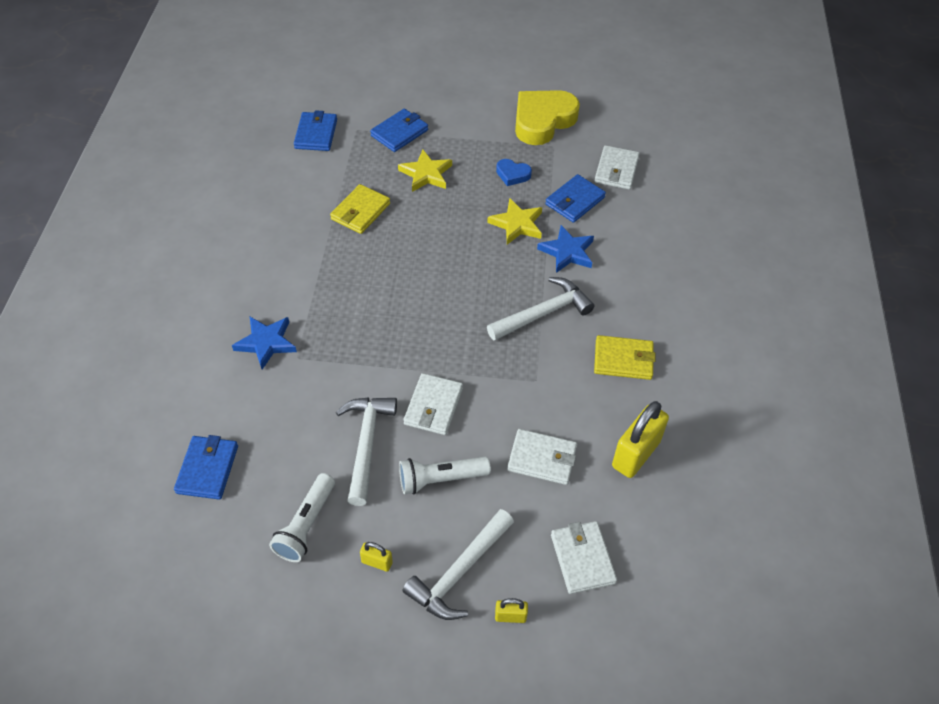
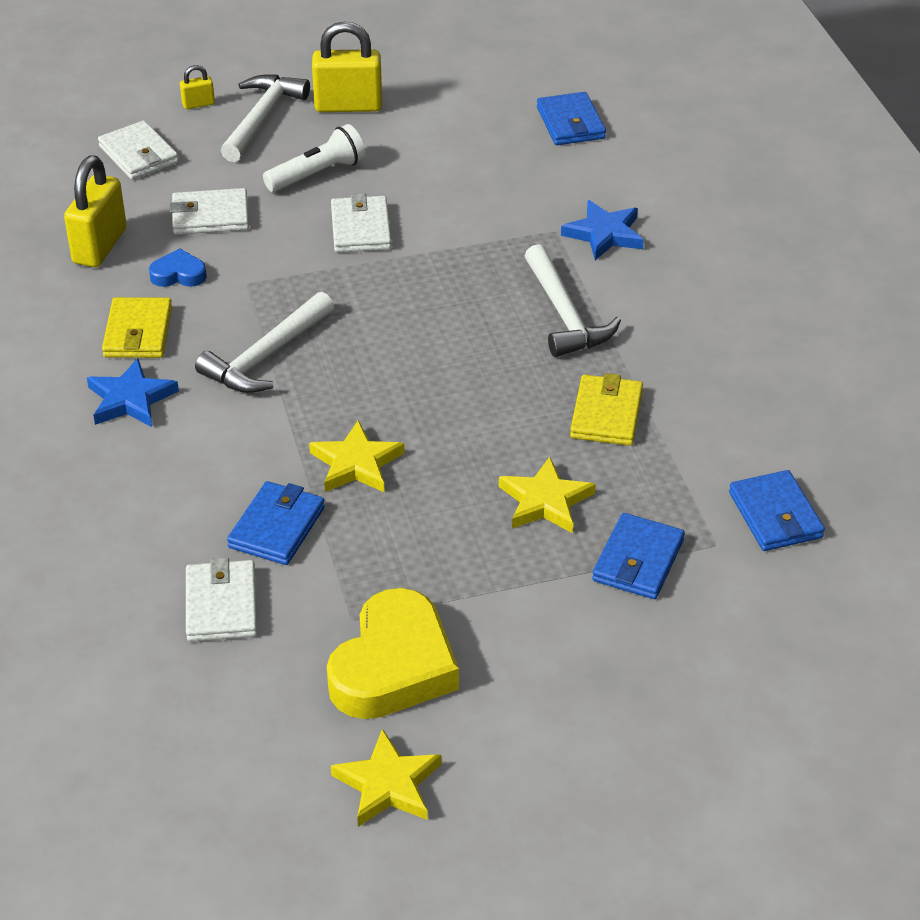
camera: 160 degrees right, 10 degrees down
(306, 525) = (436, 112): white flashlight -> none
(366, 444) = (417, 180): white hammer -> white hammer (564, 315)
(377, 562) = (348, 106): yellow padlock -> yellow padlock, size x2.11
(512, 175) = (401, 542): blue heart -> blue heart (178, 274)
(565, 79) = (388, 784): none -> yellow star
(567, 252) = (261, 445): blue star -> blue star (131, 399)
(623, 360) = (138, 332): yellow wallet -> yellow wallet turned 75 degrees counterclockwise

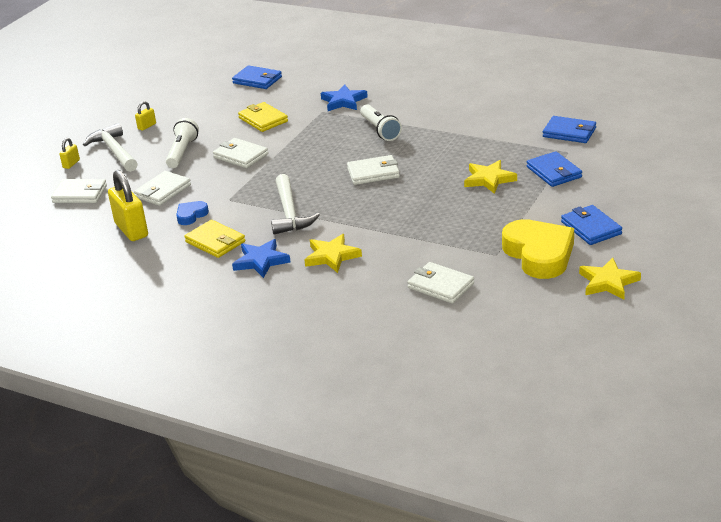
camera: 45 degrees left, 10 degrees down
(277, 527) = (410, 252): blue wallet -> blue wallet (591, 228)
(348, 106) = (147, 126): yellow padlock -> yellow padlock, size x0.47
(356, 463) = (398, 216): yellow star -> yellow star (332, 256)
(443, 375) = (373, 173): none -> white wallet
(564, 315) = (380, 130): white hammer -> white flashlight
(606, 414) = (457, 145): yellow wallet -> yellow wallet (263, 120)

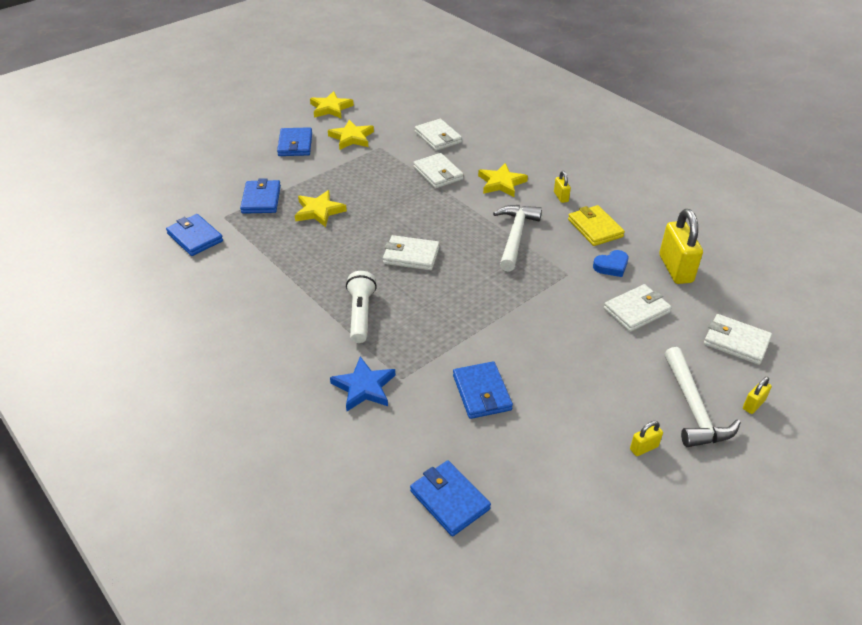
camera: 160 degrees left, 10 degrees up
(182, 152) = (603, 369): white flashlight -> none
(241, 156) = (534, 334): white wallet -> white wallet (438, 173)
(261, 261) = (561, 197): blue star -> yellow padlock
(263, 120) = (481, 392): yellow wallet -> blue wallet
(539, 254) = (351, 138): yellow heart -> yellow star

